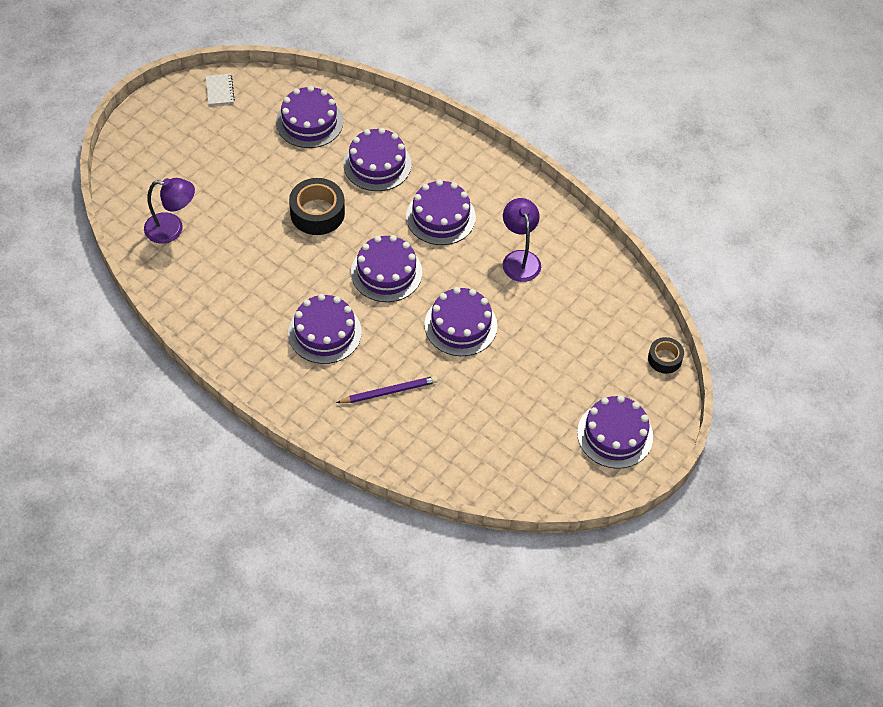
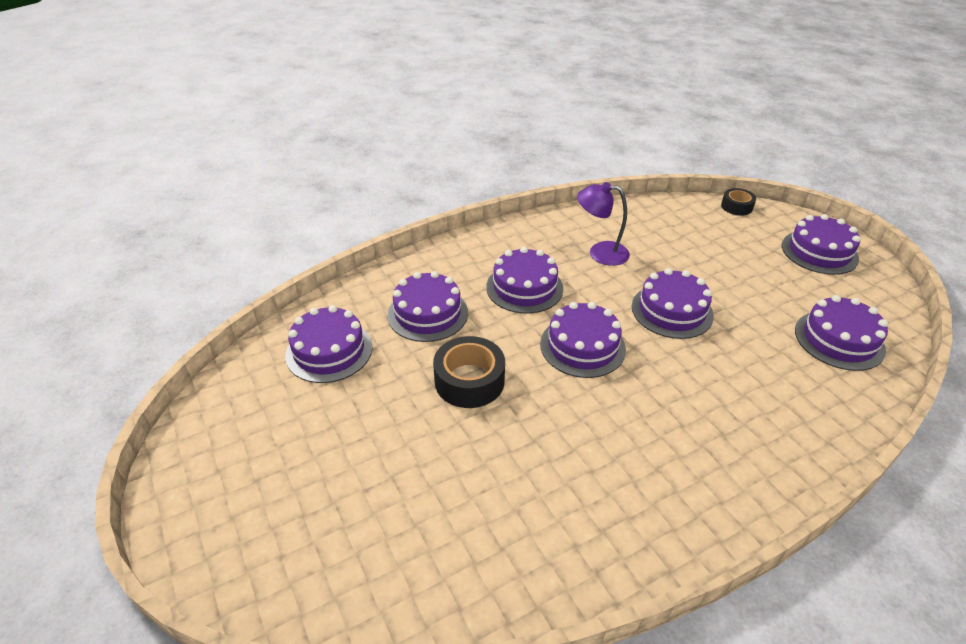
camera: 65 degrees left, 15 degrees down
(172, 229) = (413, 550): purple lamp -> none
(220, 90) = (210, 422): white notebook -> none
(325, 332) = (655, 423): purple cake -> purple cake (839, 340)
(389, 391) = (754, 389): purple pencil -> none

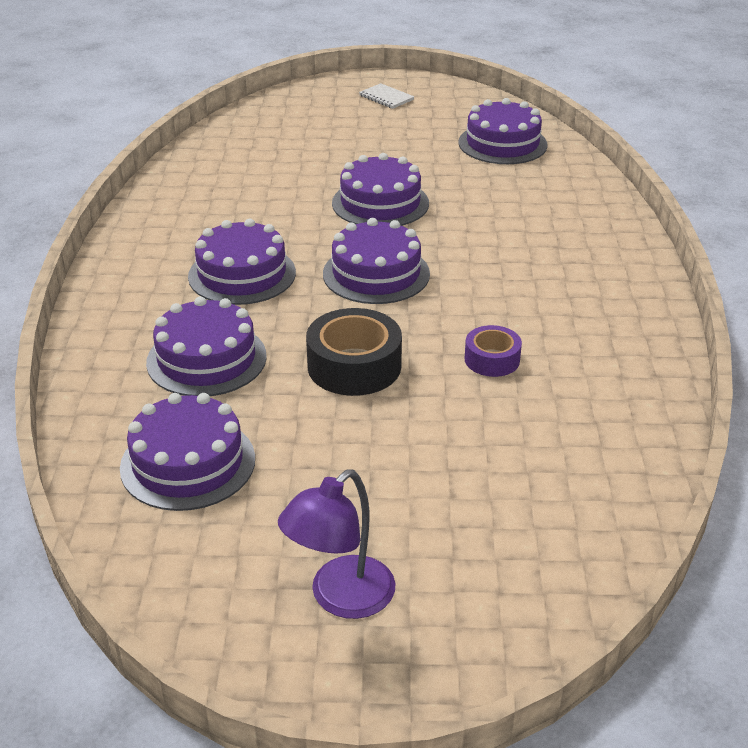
camera: 60 degrees left, 5 degrees down
(533, 451) = (492, 359): none -> purple tape
(600, 253) = (242, 205): purple lamp -> purple lamp (340, 598)
(736, 207) = (270, 102): black tape -> none
(819, 252) = (386, 98): purple cake -> white notebook

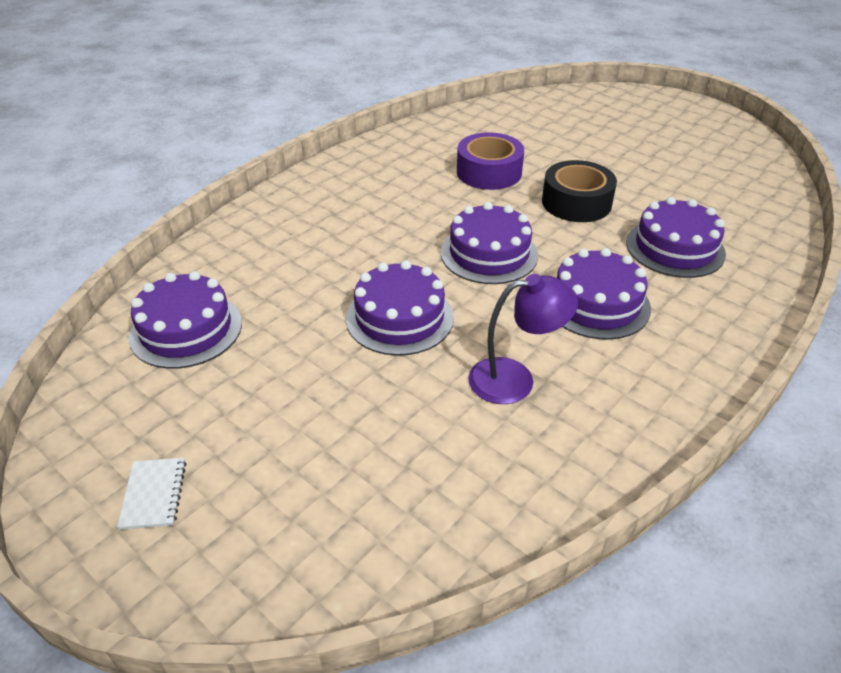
camera: 140 degrees left, 5 degrees up
(188, 463) = (724, 196): purple cake -> none
(340, 598) = (678, 125): purple lamp -> purple lamp (515, 379)
(492, 359) = (489, 172): purple tape -> purple tape, size x1.68

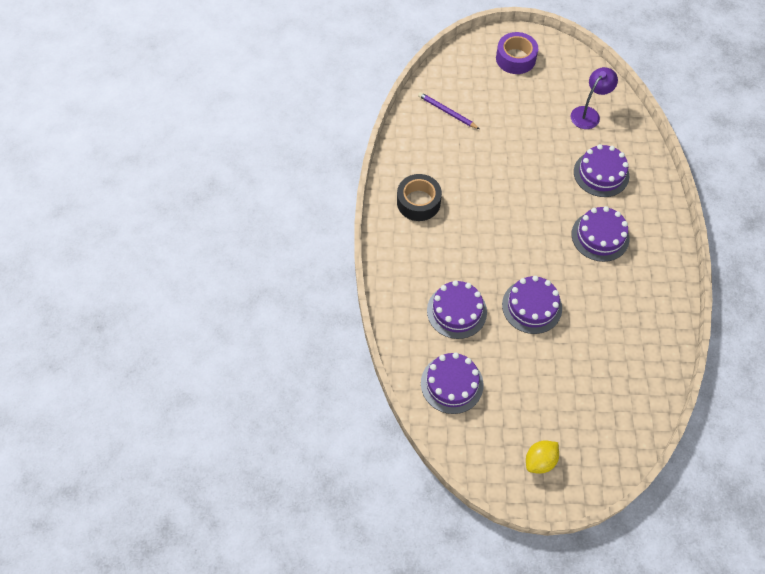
camera: 40 degrees left, 20 degrees up
(154, 494) = (540, 461): white notebook -> yellow lemon
(489, 172) = (469, 173): purple tape -> purple tape (515, 58)
(489, 253) = (528, 237): purple cake -> purple cake (456, 311)
(515, 379) = (607, 304): purple lamp -> purple lamp (588, 113)
(529, 122) = (447, 112): none -> purple pencil
(576, 202) = (532, 169): black tape -> black tape (418, 202)

